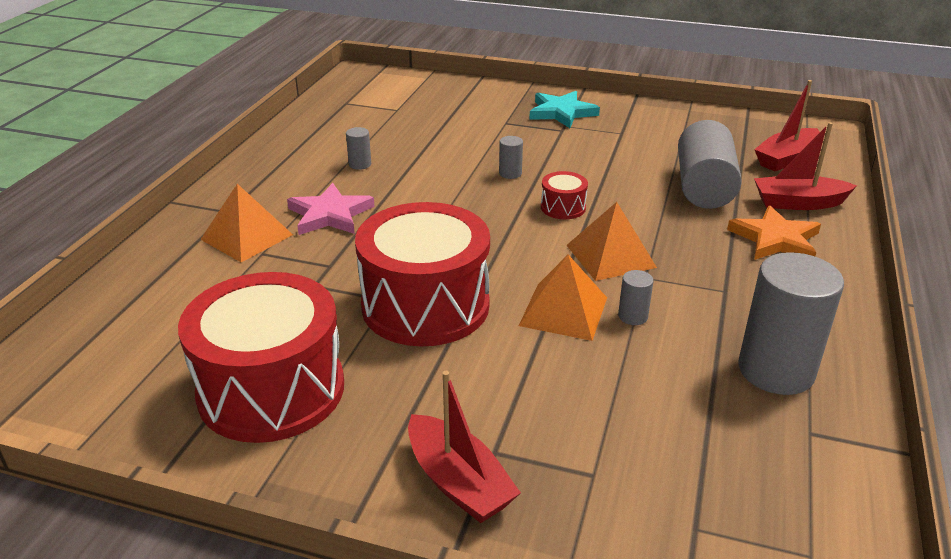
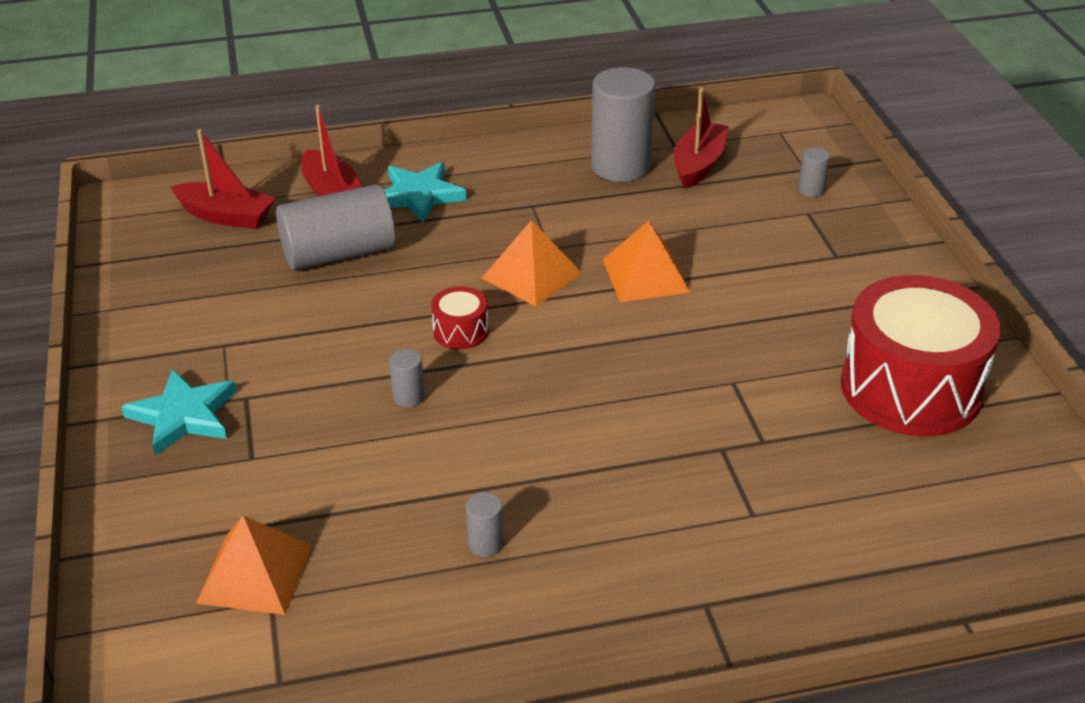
camera: 120 degrees left, 5 degrees up
(247, 237) = (738, 547): orange pyramid -> orange pyramid (254, 573)
(330, 214) = (629, 502): pink star -> none
(425, 305) = (717, 354): red drum -> none
(458, 482) = (879, 260): red boat -> red boat (699, 164)
(633, 316) = (617, 240): grey cylinder -> grey cylinder (811, 190)
(775, 239) = (419, 195): orange star -> turquoise star

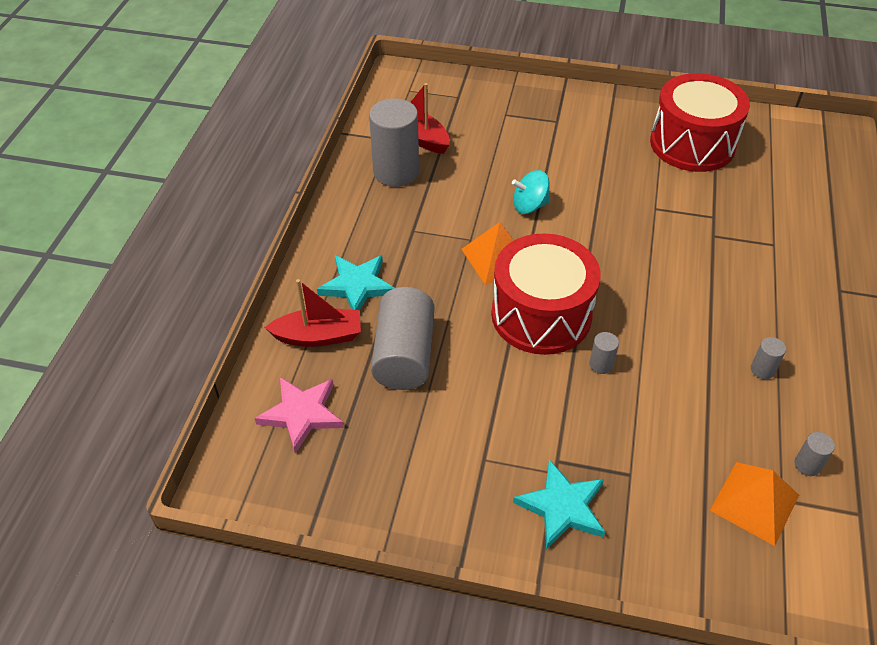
camera: 65 degrees left, 10 degrees up
(226, 216) = (302, 414): red boat -> pink star
(460, 331) = (541, 315): red drum -> red drum, size x2.39
(645, 276) = (529, 206): orange pyramid -> turquoise spinning top
(811, 190) = (483, 103): grey cylinder -> grey cylinder (807, 465)

